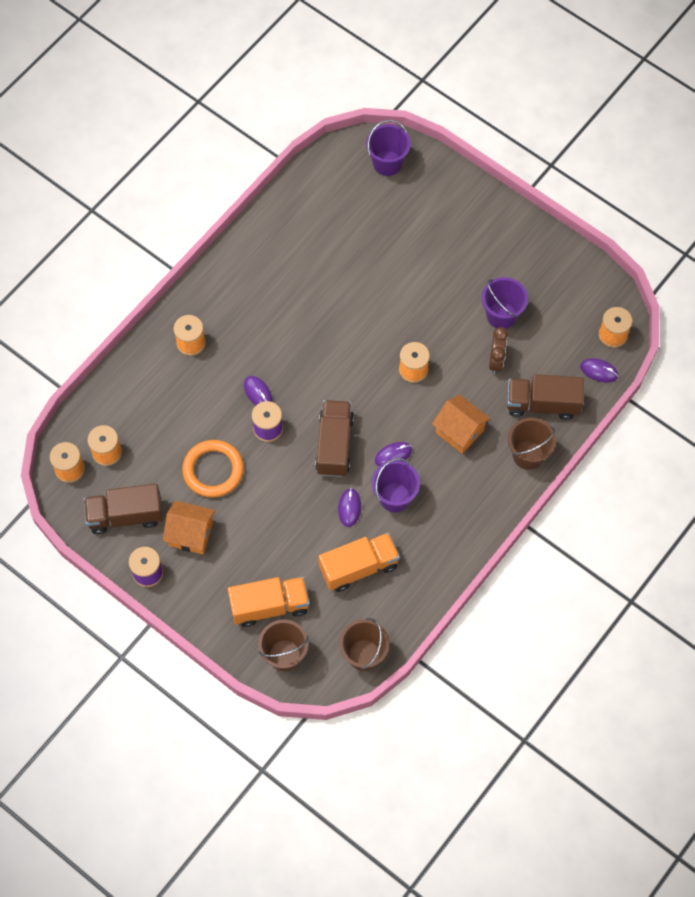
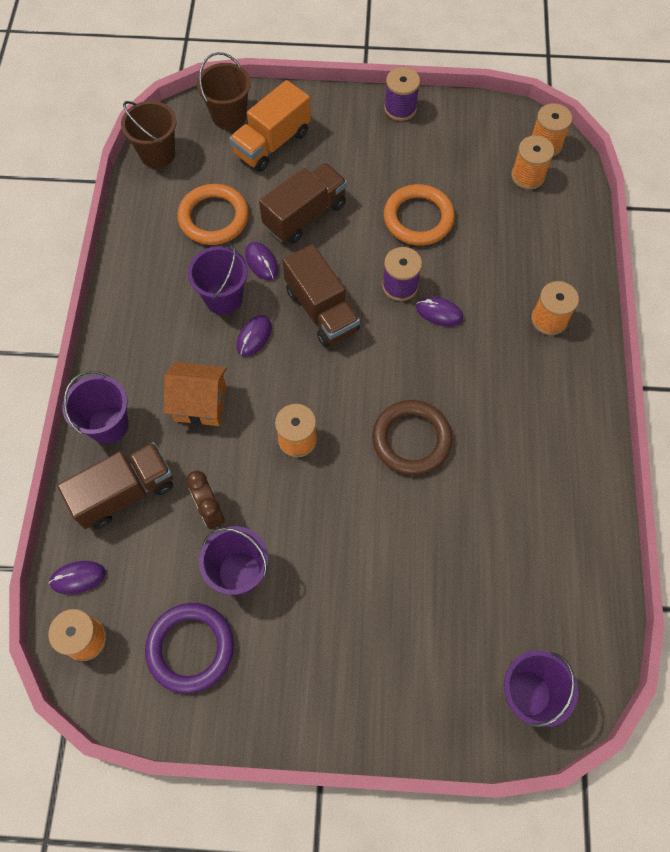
camera: 145 degrees right, 0 degrees up
(125, 515) = (461, 138): brown truck -> brown truck (305, 215)
(191, 534) = (390, 156): orange house -> none
(343, 325) = (411, 439): none -> brown ring
(358, 567) = (214, 218): orange truck -> orange ring
(528, 455) = (108, 425): brown bucket -> purple bucket
(555, 294) = (190, 648): none -> purple ring

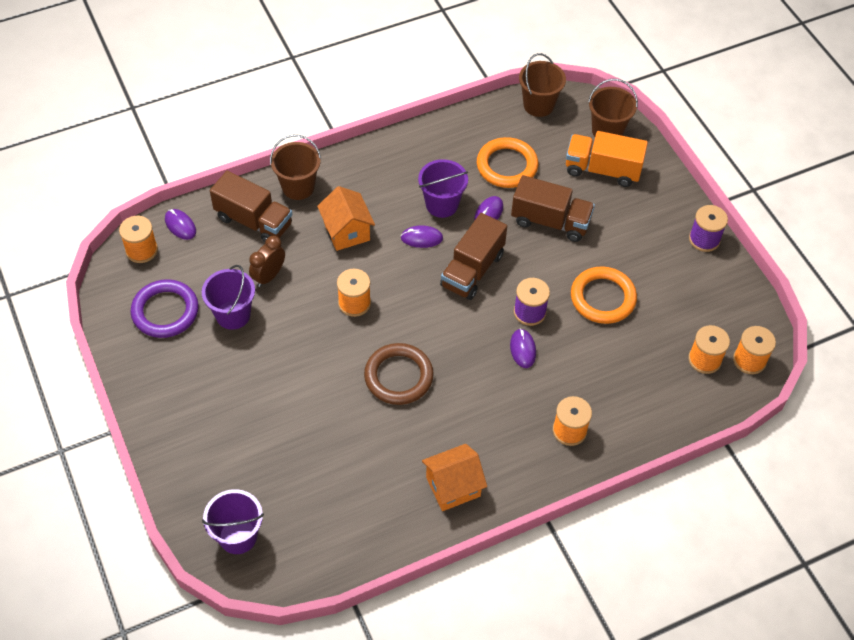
camera: 60 degrees right, 10 degrees down
(108, 425) = (298, 187): purple bucket -> brown bucket
(563, 450) = (453, 486): none -> orange house

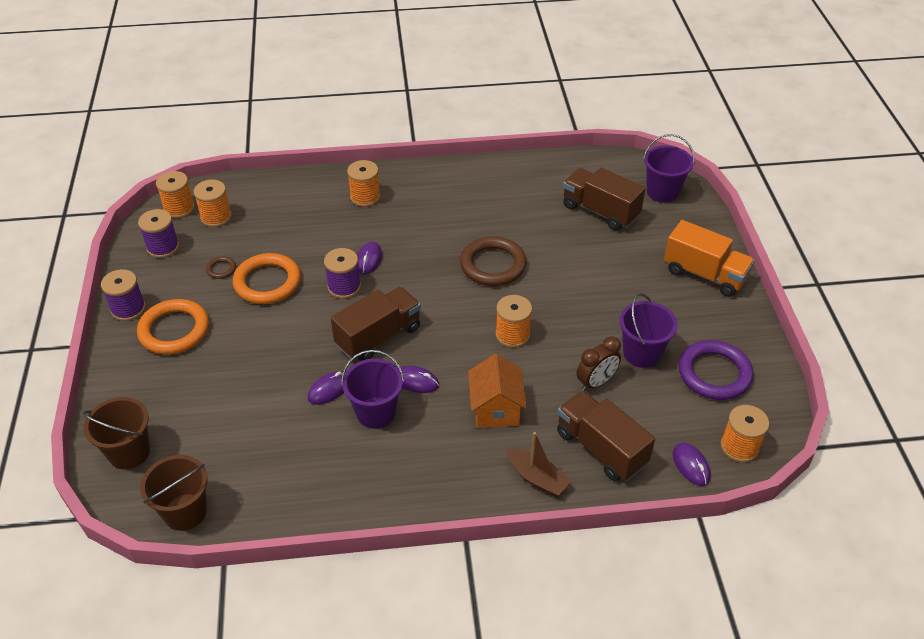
camera: 160 degrees left, 10 degrees down
(298, 187) = (537, 478): brown bucket -> brown boat
(453, 486) = (479, 184): orange house -> none
(507, 166) = (276, 439): orange ring -> orange ring (174, 330)
(550, 221) = (268, 364): brown truck -> brown truck (600, 211)
(602, 170) = (172, 406): orange truck -> orange truck (704, 274)
(654, 300) = (221, 269): none -> brown ring
(727, 309) = (163, 247): none -> purple spool

